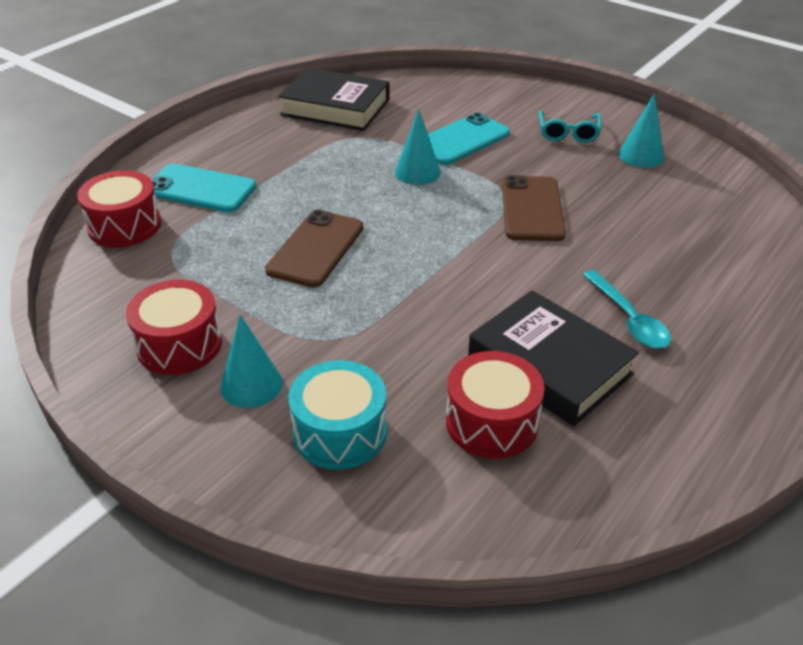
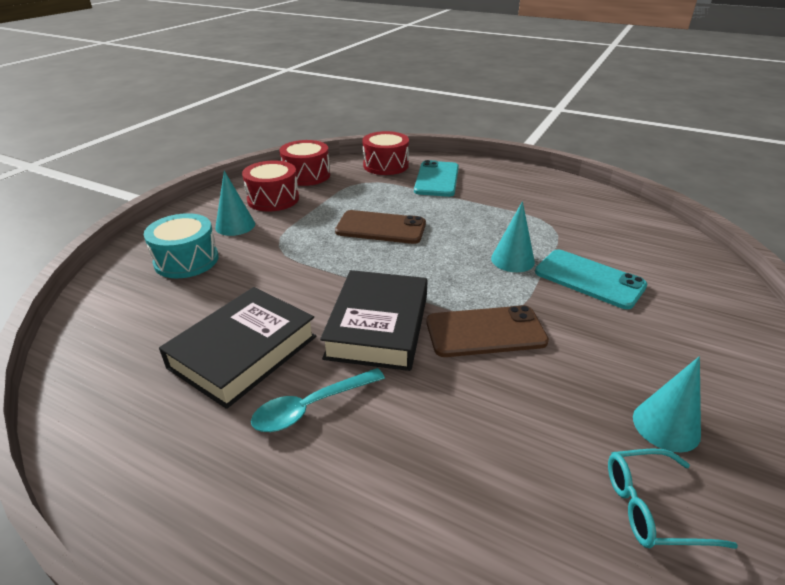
camera: 80 degrees right, 5 degrees down
(335, 107) = (591, 210): black book -> black book (378, 326)
(491, 422) = (181, 323): red drum -> red drum (306, 175)
(568, 133) = (669, 354): turquoise glasses -> turquoise glasses (653, 507)

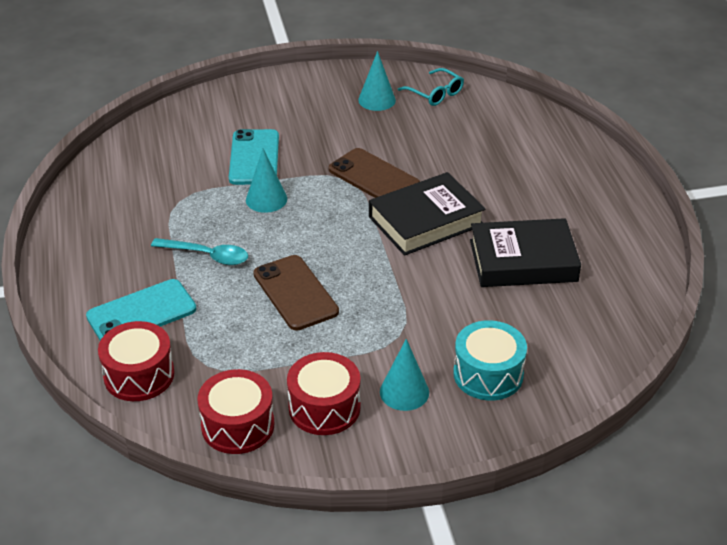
camera: 130 degrees left, 5 degrees up
(311, 407) = (519, 207): turquoise spoon -> turquoise spoon (207, 255)

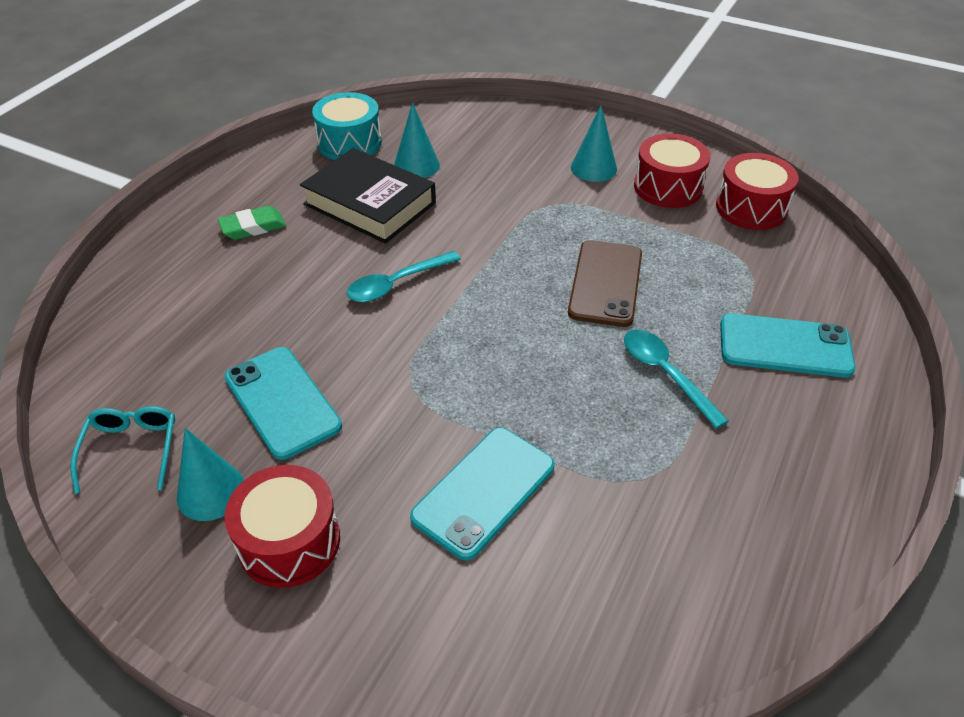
camera: 140 degrees left, 5 degrees up
(139, 375) = (820, 286): red drum -> red drum (289, 541)
(266, 199) = (532, 411): turquoise cone -> turquoise cone (416, 165)
(373, 177) = (379, 366): brown phone -> none
(398, 140) = (282, 402): none -> turquoise phone
(426, 221) = (396, 284): black book -> turquoise spoon
(488, 374) = (517, 149): turquoise drum -> turquoise drum (349, 143)
(566, 204) = (253, 227): none -> green eraser

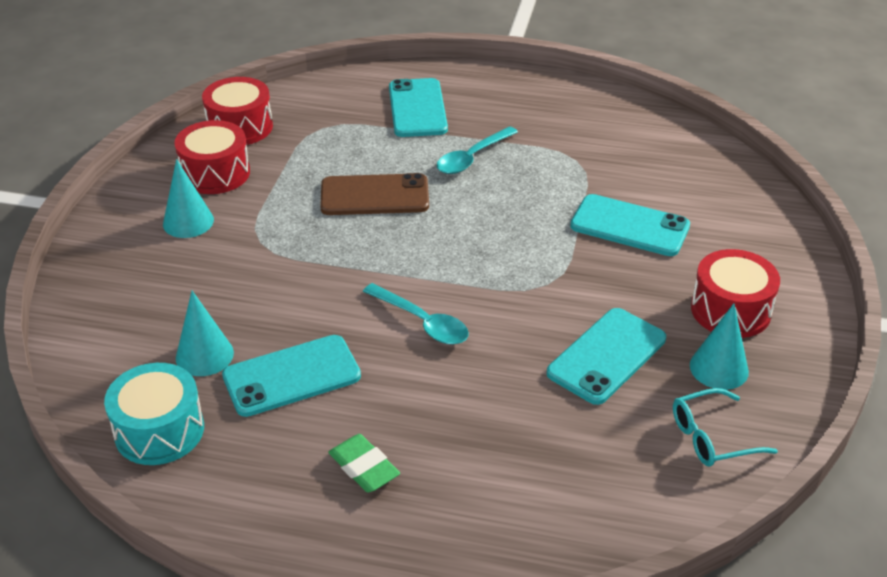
camera: 105 degrees left, 5 degrees down
(370, 204) = (292, 376): black book -> turquoise phone

